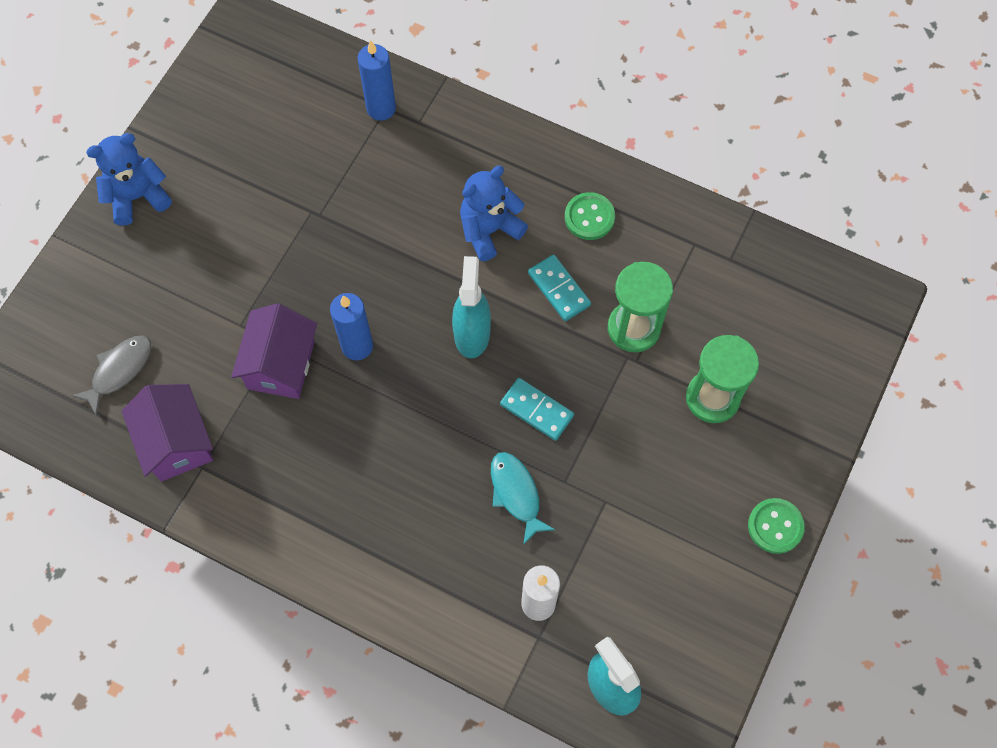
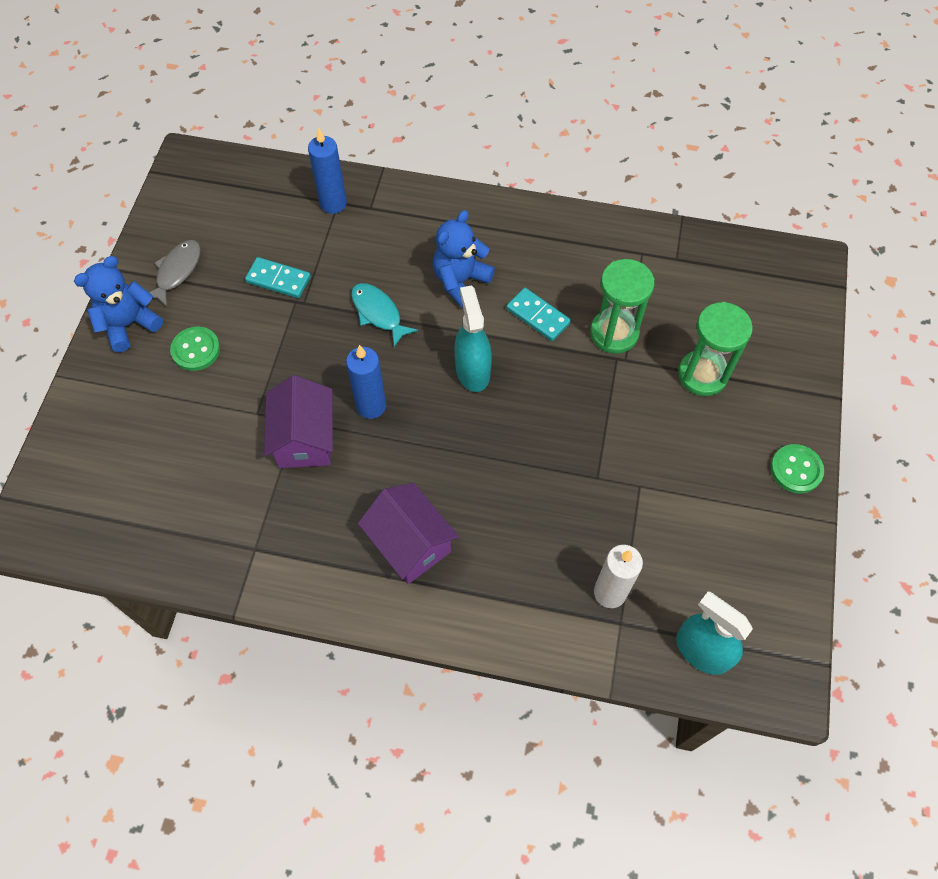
camera: 15 degrees left, 5 degrees down
(119, 370) = (151, 481): grey fish -> grey fish (177, 271)
(177, 442) = (224, 532): purple house -> purple house (410, 544)
(516, 494) = (557, 499): turquoise fish -> turquoise fish (378, 313)
(536, 410) = (552, 422): turquoise domino -> turquoise domino (278, 280)
(589, 217) = (544, 252): green button -> green button (196, 350)

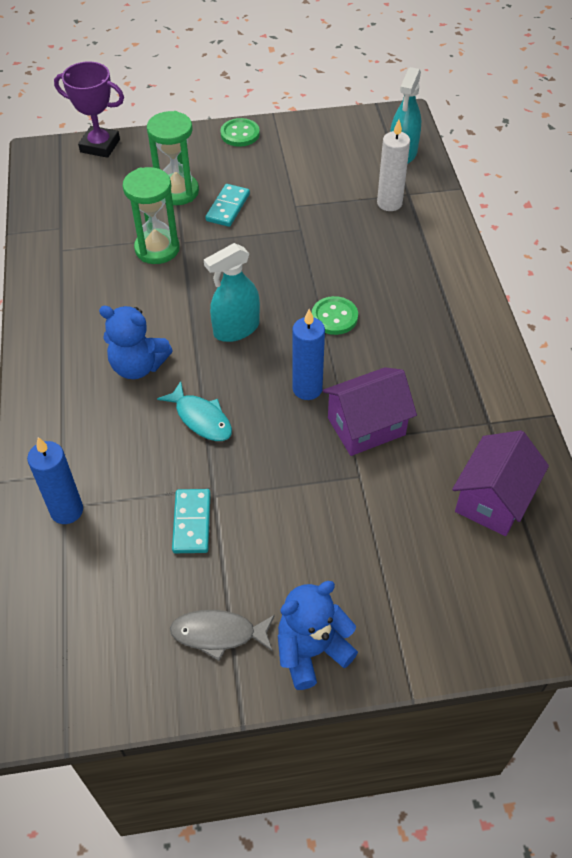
camera: 110 degrees left, 10 degrees down
(129, 324) = (311, 651): blue teddy bear -> blue teddy bear turned 120 degrees clockwise
(196, 350) = (314, 563): green button -> green button (334, 317)
(378, 313) = (201, 418): turquoise fish -> turquoise fish turned 75 degrees counterclockwise
(410, 544) = (420, 321): purple house -> purple house (493, 499)
(538, 316) = (158, 301): turquoise domino -> turquoise domino (228, 207)
(809, 320) = (100, 146): none -> purple trophy

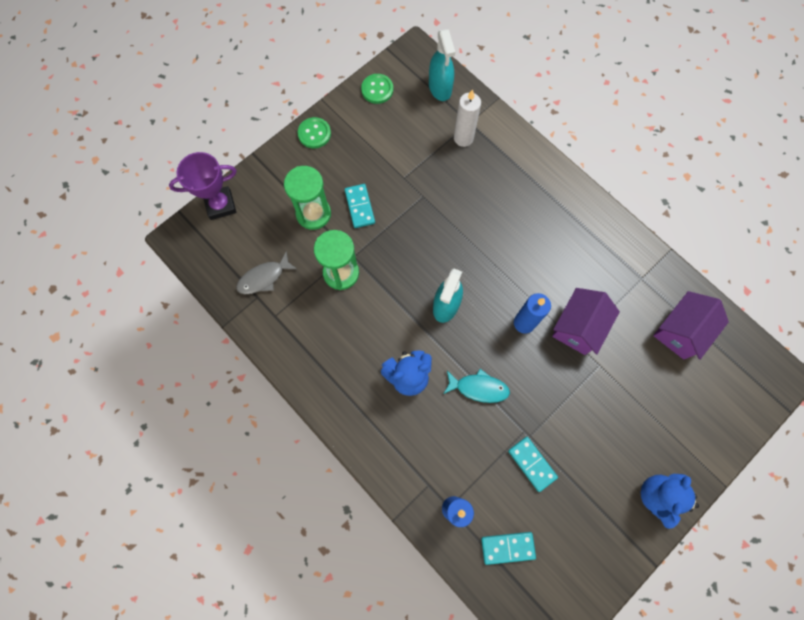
camera: 35 degrees left, 20 degrees up
(87, 585) = (507, 547): none -> turquoise domino
(218, 634) = (603, 523): grey fish -> grey fish (264, 278)
(334, 317) = (499, 256): green button -> green button (377, 89)
(493, 499) = (680, 331): purple house -> purple house turned 45 degrees clockwise

